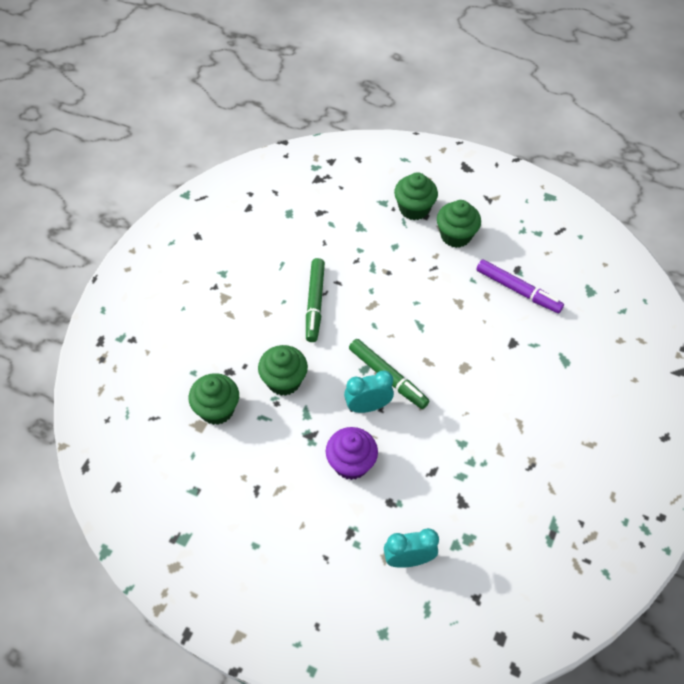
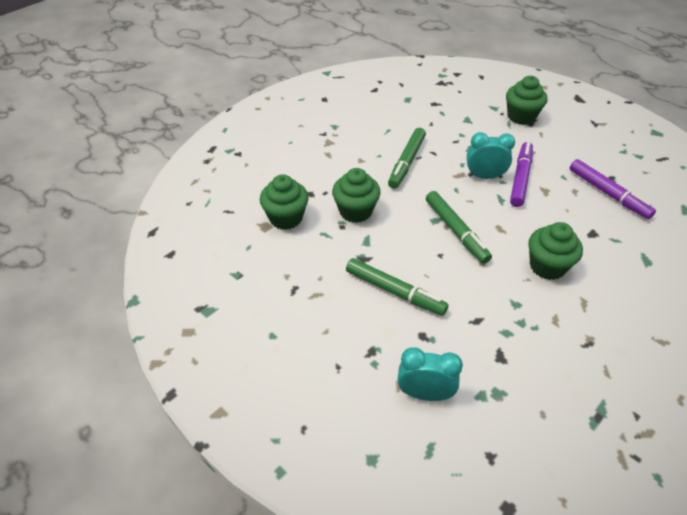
camera: 20 degrees right, 10 degrees down
(351, 463) = (394, 291): purple cupcake -> green marker
(368, 406) = (428, 249): turquoise clock -> turquoise clock (484, 176)
(432, 294) = (520, 178): none -> purple marker
(455, 236) = (555, 142): green cupcake -> green cupcake (547, 266)

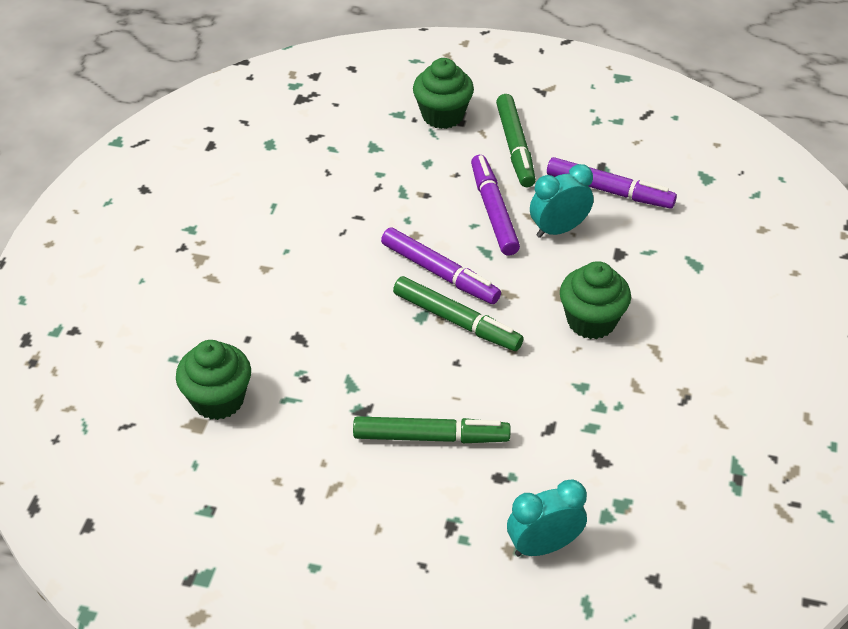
camera: 30 degrees left, 0 degrees up
(355, 211) = (309, 348): green cupcake -> none
(407, 162) = (331, 246): green marker -> green marker (515, 147)
(463, 200) = (439, 273): none -> purple marker
(484, 176) = (447, 227): turquoise clock -> turquoise clock (558, 229)

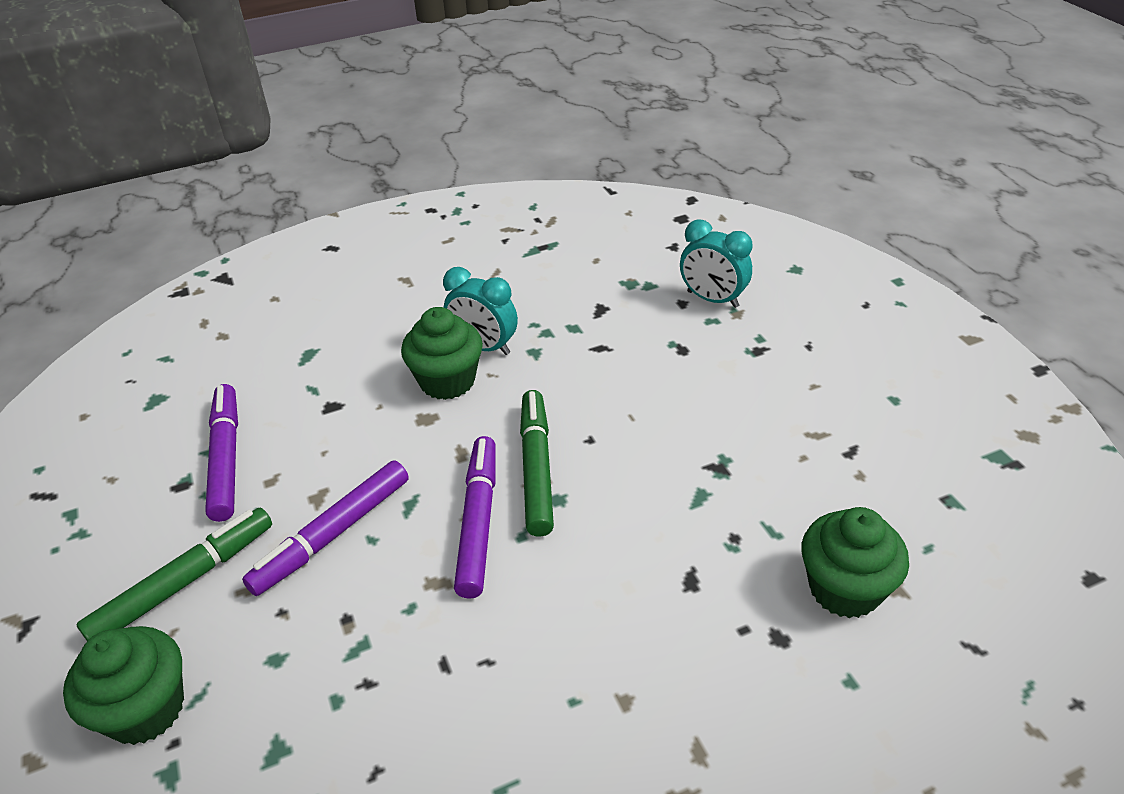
camera: 125 degrees left, 5 degrees down
(430, 437) = (692, 407): green marker -> none
(558, 229) = (326, 465): turquoise clock -> turquoise clock (484, 347)

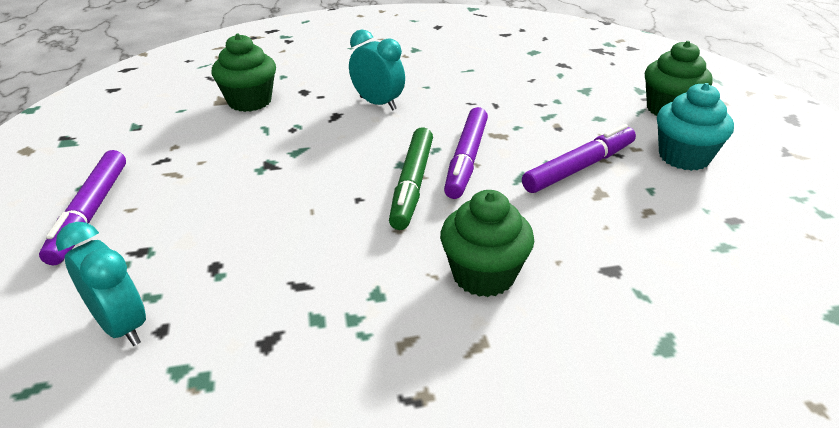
camera: 170 degrees left, 5 degrees down
(183, 583) = (684, 157): green marker -> turquoise cupcake
(226, 458) = (703, 235): purple marker -> purple marker (91, 212)
(484, 347) = (435, 311): turquoise clock -> turquoise clock (378, 103)

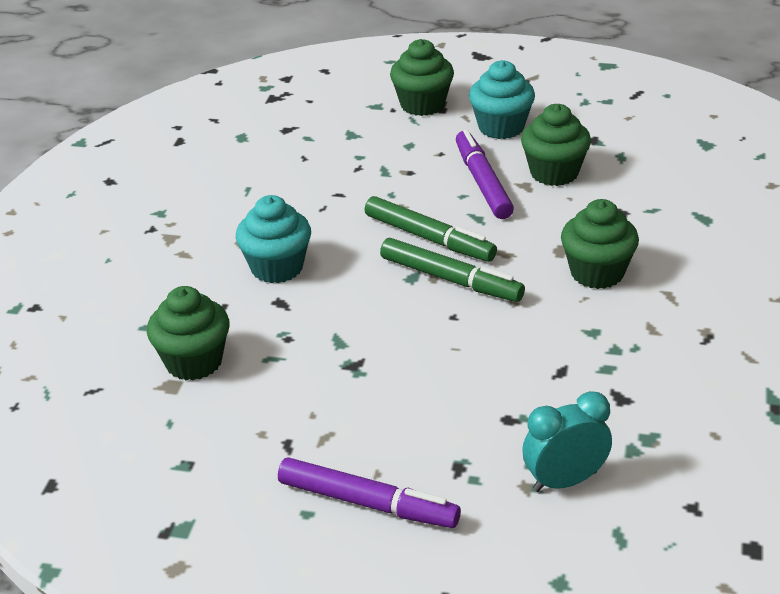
camera: 65 degrees left, 0 degrees up
(378, 103) = (277, 267): turquoise clock -> turquoise cupcake
(466, 159) = (429, 238): purple marker -> green marker
(640, 206) = (554, 173): none -> green cupcake

